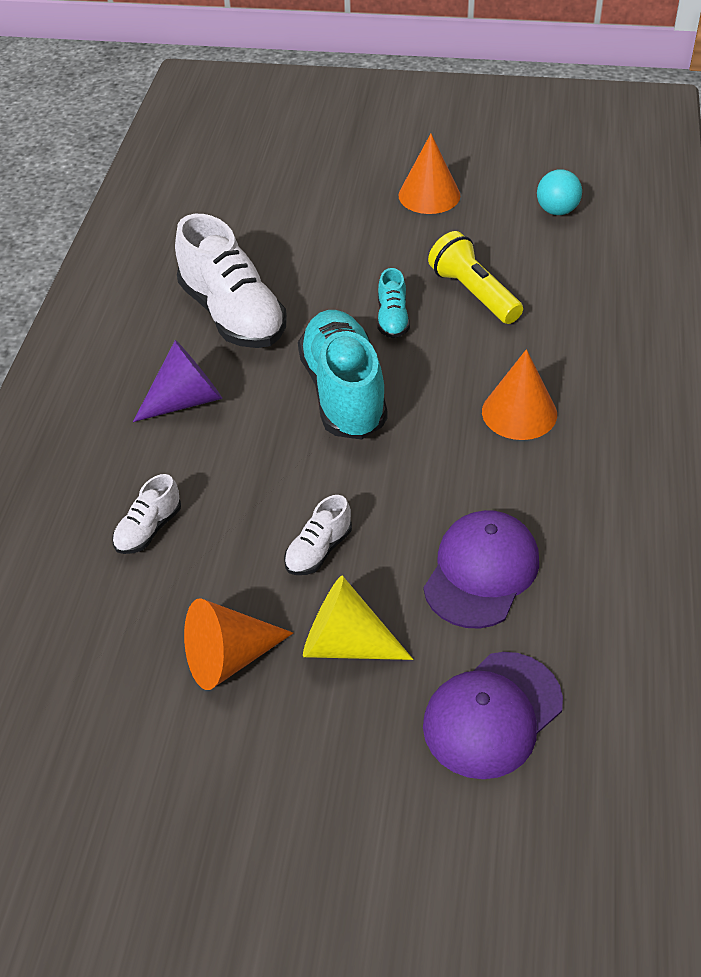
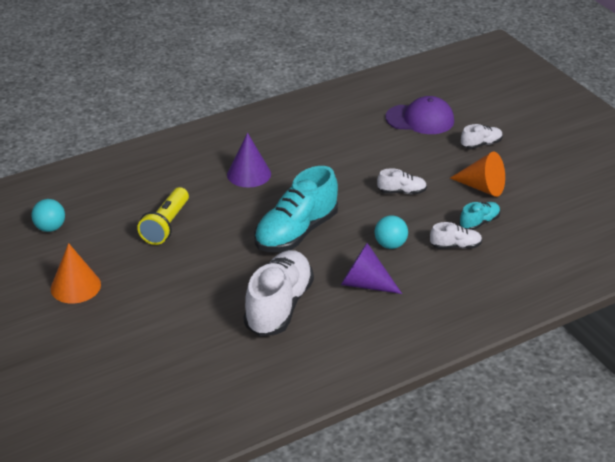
camera: 130 degrees left, 10 degrees down
(224, 466) = (390, 245): none -> turquoise ball
(337, 750) = (481, 144): none -> white shoe
(346, 644) = (436, 163): yellow cone -> none
(392, 319) = (219, 244): turquoise shoe -> turquoise shoe (479, 222)
(481, 572) = (358, 147): purple cap -> none
(519, 412) = (249, 174): orange cone -> purple cone

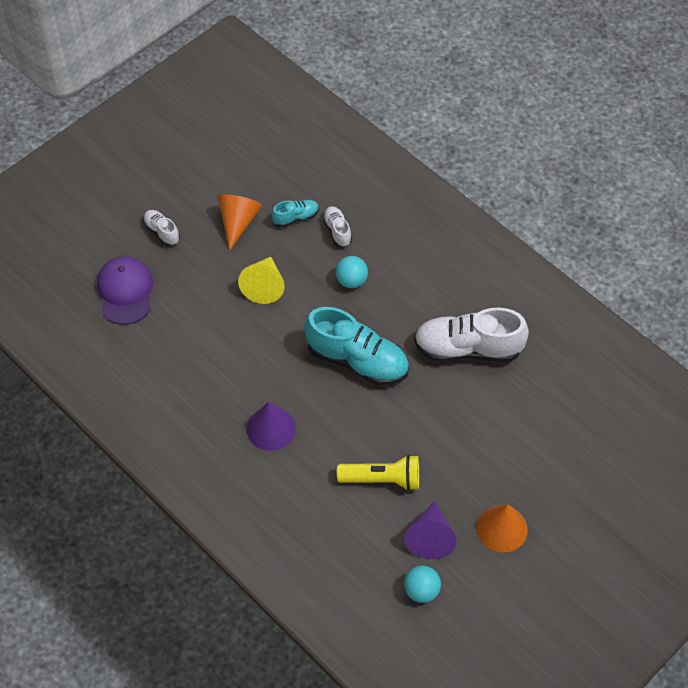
camera: 105 degrees left, 20 degrees up
(365, 284) = (414, 290): purple cone -> purple cone (430, 537)
(402, 192) = (264, 286): white shoe -> yellow cone
(479, 222) = (296, 217): turquoise shoe -> turquoise shoe turned 120 degrees clockwise

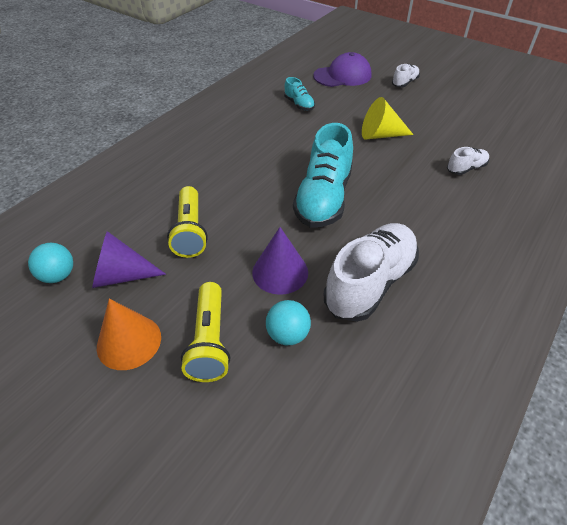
camera: 80 degrees right, 10 degrees down
(238, 222) = (437, 114): orange cone -> none
(271, 428) = (237, 156): purple cone -> purple cone (280, 272)
(296, 217) = (464, 143): turquoise shoe -> turquoise shoe (299, 104)
(351, 281) = (414, 184): turquoise ball -> turquoise ball (288, 334)
(468, 349) = (370, 283): white shoe -> white shoe turned 45 degrees clockwise
(509, 470) = (210, 341): none -> yellow flashlight

